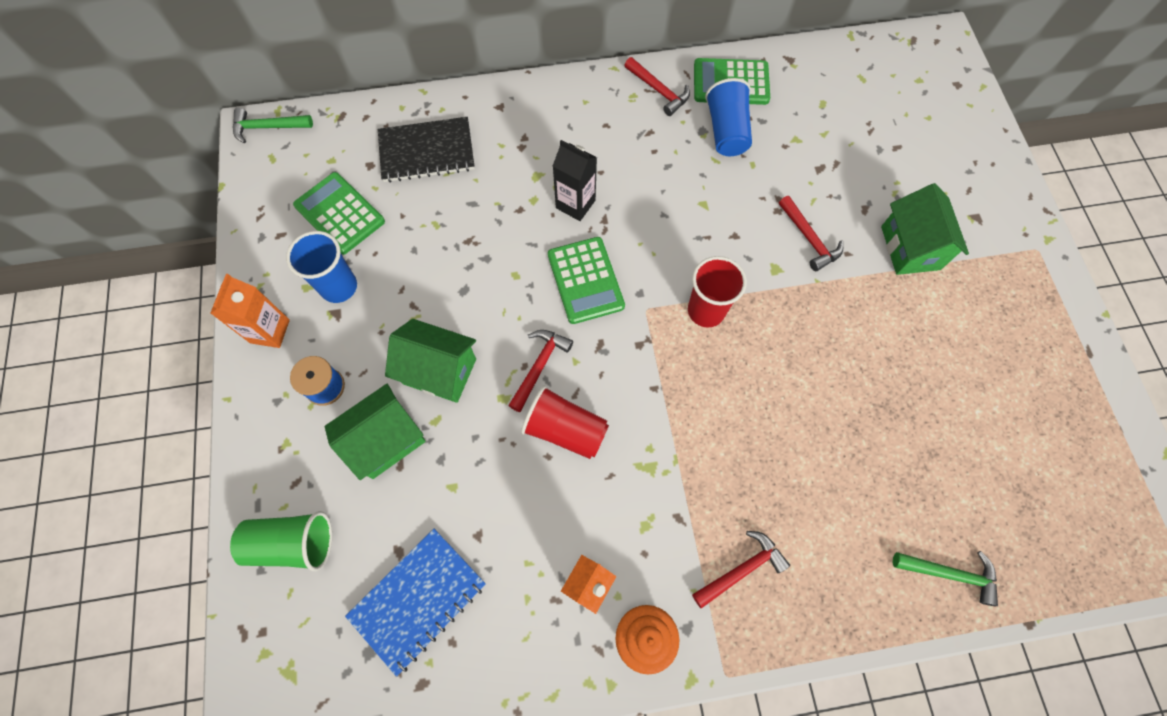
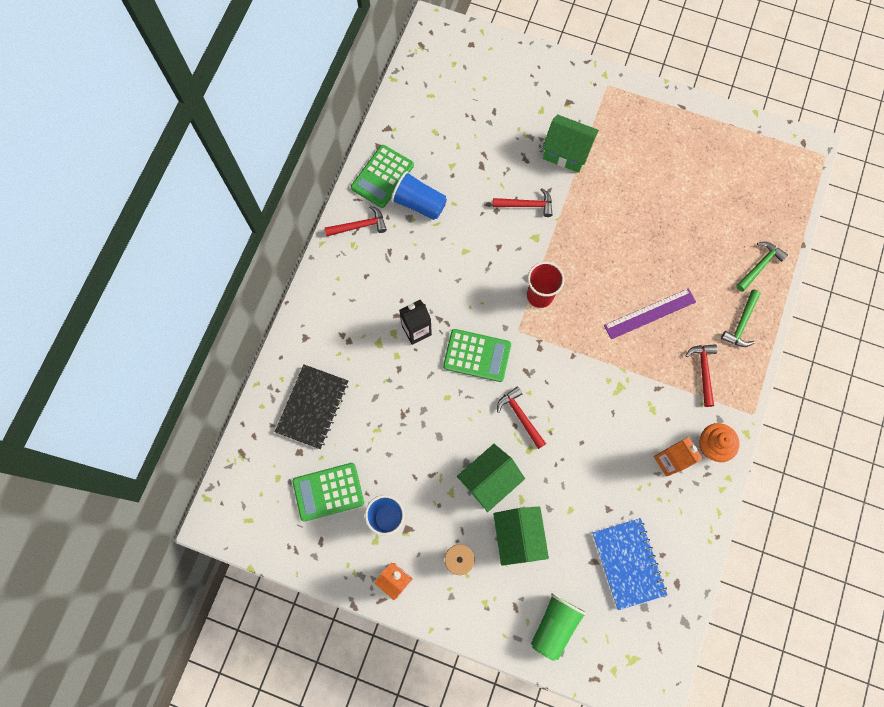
camera: 60 degrees left, 5 degrees up
(268, 127) = (218, 512): green hammer -> green hammer (741, 323)
(565, 429) = (570, 423): red cup -> none
(774, 455) = (650, 313): none -> purple ruler

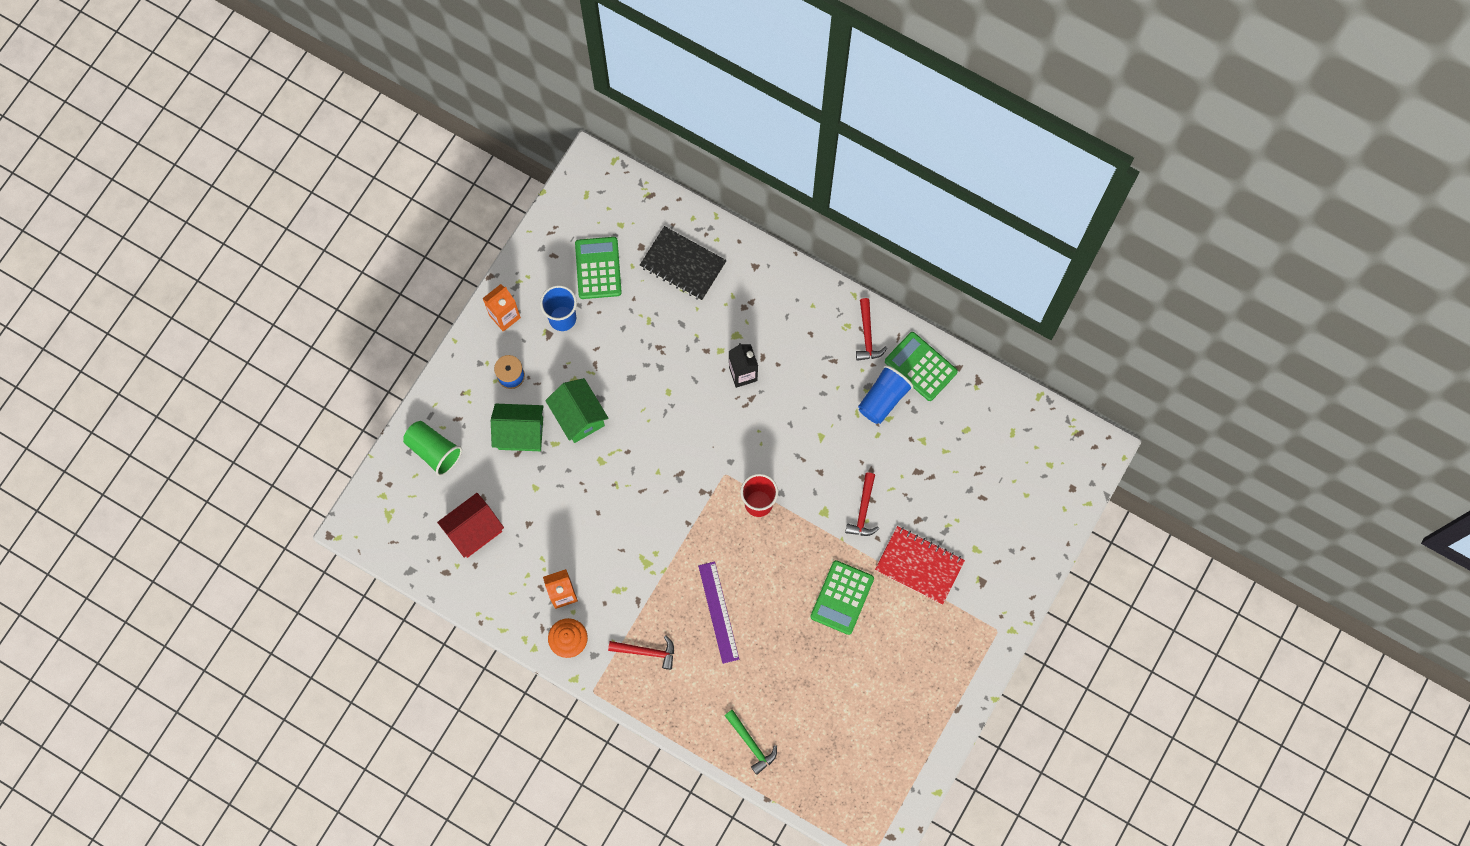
camera: 100 degrees right, 0 degrees up
(477, 355) = (705, 428): green calculator -> green calculator (842, 597)
(520, 416) = (636, 458): red hammer -> none
(566, 152) = (919, 566): green house -> red notebook
(628, 563) = (474, 531): blue notebook -> red house
(741, 323) = (690, 705): green hammer -> none

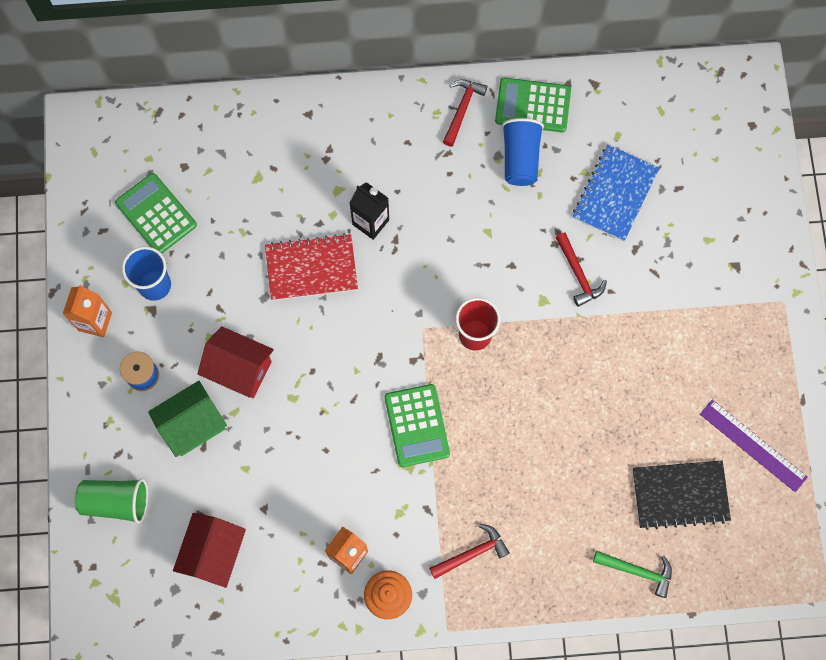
camera: 35 degrees left, 0 degrees up
(579, 416) = (239, 369): green house -> red house
(683, 264) = (237, 157): black notebook -> black notebook (680, 495)
(718, 612) = (513, 465): purple ruler -> purple ruler (753, 445)
(842, 597) = (619, 370): green calculator -> green calculator (416, 425)
(867, 335) = (462, 109): red hammer -> red hammer turned 120 degrees counterclockwise
(919, 566) = (668, 290): red notebook -> red notebook (311, 268)
(932, 471) = (615, 194): none -> blue notebook

